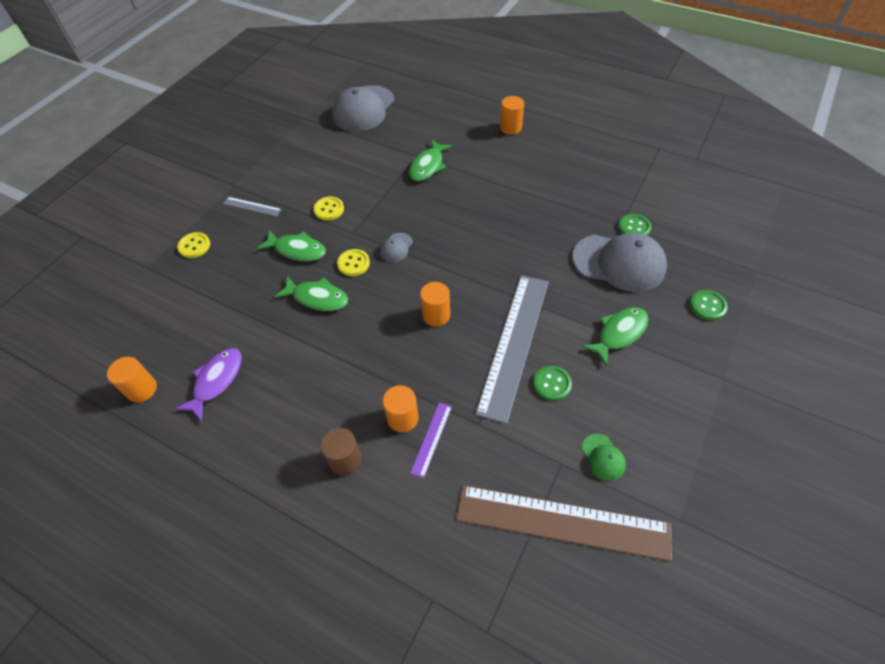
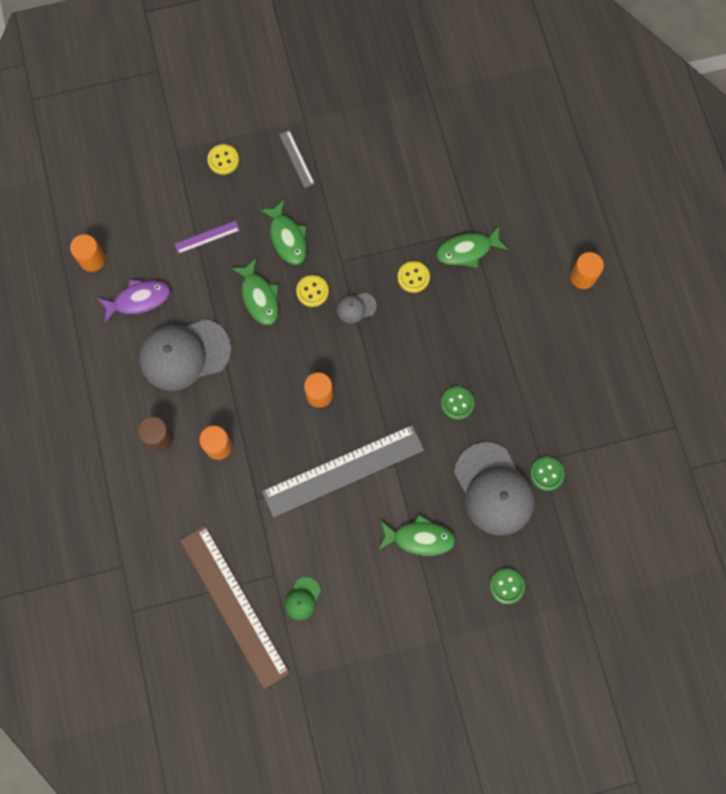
camera: 45 degrees right, 20 degrees up
(329, 209) = (347, 220): yellow button -> yellow button (413, 277)
(363, 109) = (488, 129): grey cap -> grey cap (184, 354)
(431, 439) = (220, 478): purple ruler -> purple ruler (207, 237)
(552, 384) = (331, 523): green button -> green button (457, 403)

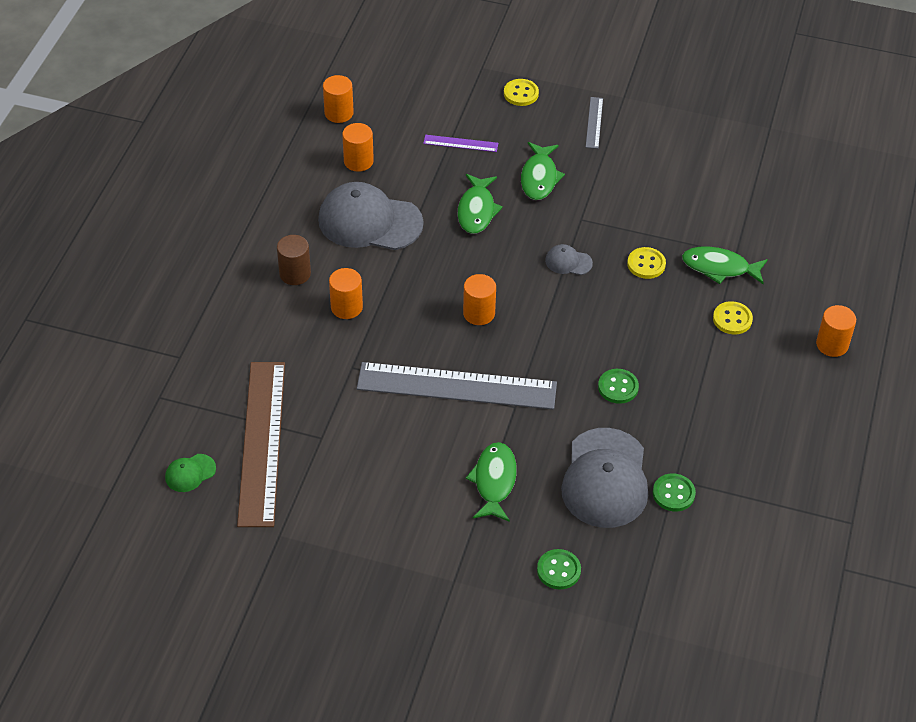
camera: 30 degrees right, 25 degrees down
(138, 300) = (358, 161): purple fish -> orange cylinder
(302, 598) = (334, 471): green cap -> green cap (190, 473)
(312, 291) = (533, 229): yellow button -> yellow button (732, 319)
(419, 538) = (494, 481): green fish -> green fish turned 120 degrees counterclockwise

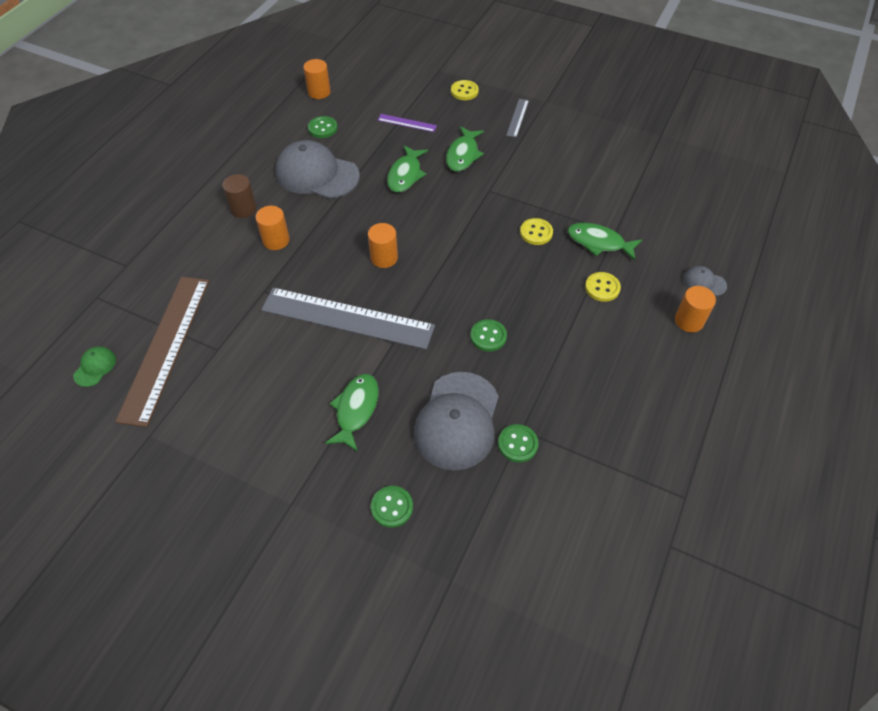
camera: 10 degrees right, 5 degrees up
(190, 473) = (95, 367): green cap -> green cap turned 135 degrees clockwise
(358, 161) = (323, 128): orange cylinder -> green button
(568, 262) = (470, 223): grey cap -> grey cap (704, 282)

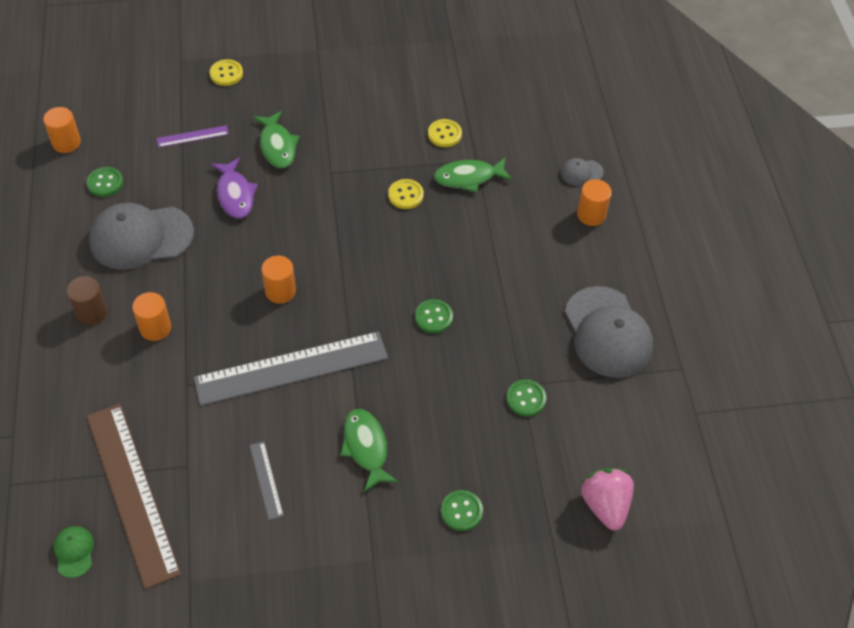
camera: 35 degrees left, 0 degrees up
(405, 175) = (235, 194): green fish -> purple fish
(457, 421) = (462, 407): grey cap -> grey cap (607, 332)
(517, 118) = (302, 80): grey ruler -> grey ruler (266, 480)
(522, 580) = (605, 505): none -> pink strawberry
(602, 288) = (500, 220): yellow button -> yellow button (444, 134)

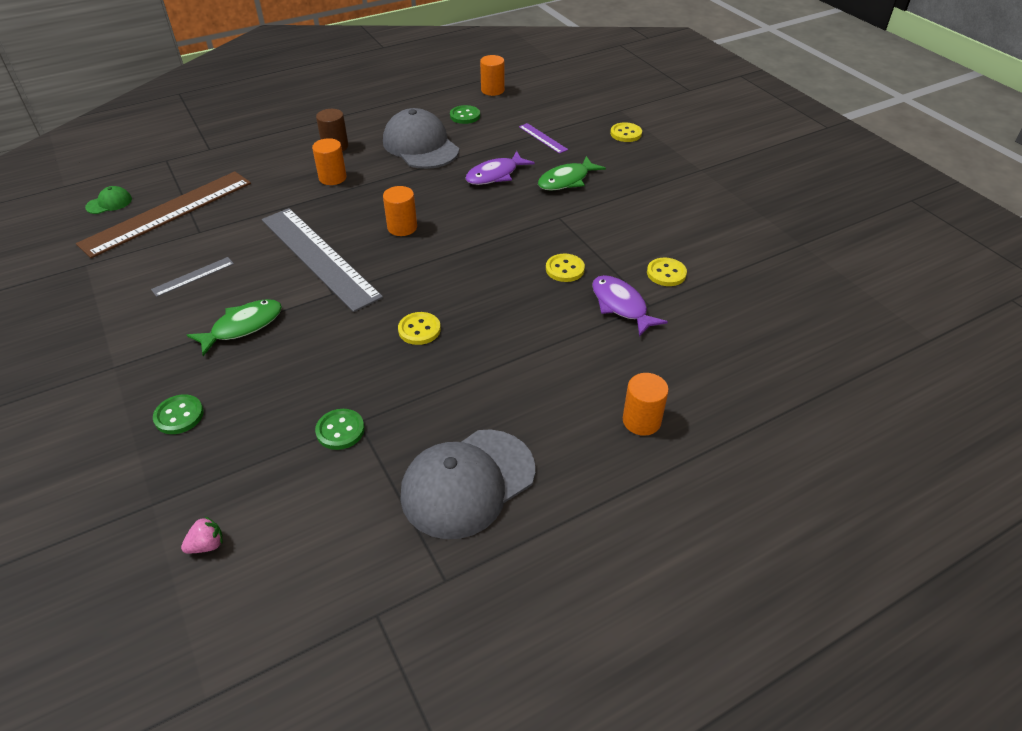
camera: 70 degrees right, 10 degrees down
(433, 317) = (419, 330): green button -> yellow button
(468, 177) = (621, 305): green fish -> purple fish
(581, 172) = (701, 395): grey cap -> none
(605, 505) = (207, 545): pink strawberry -> pink strawberry, size x0.50

